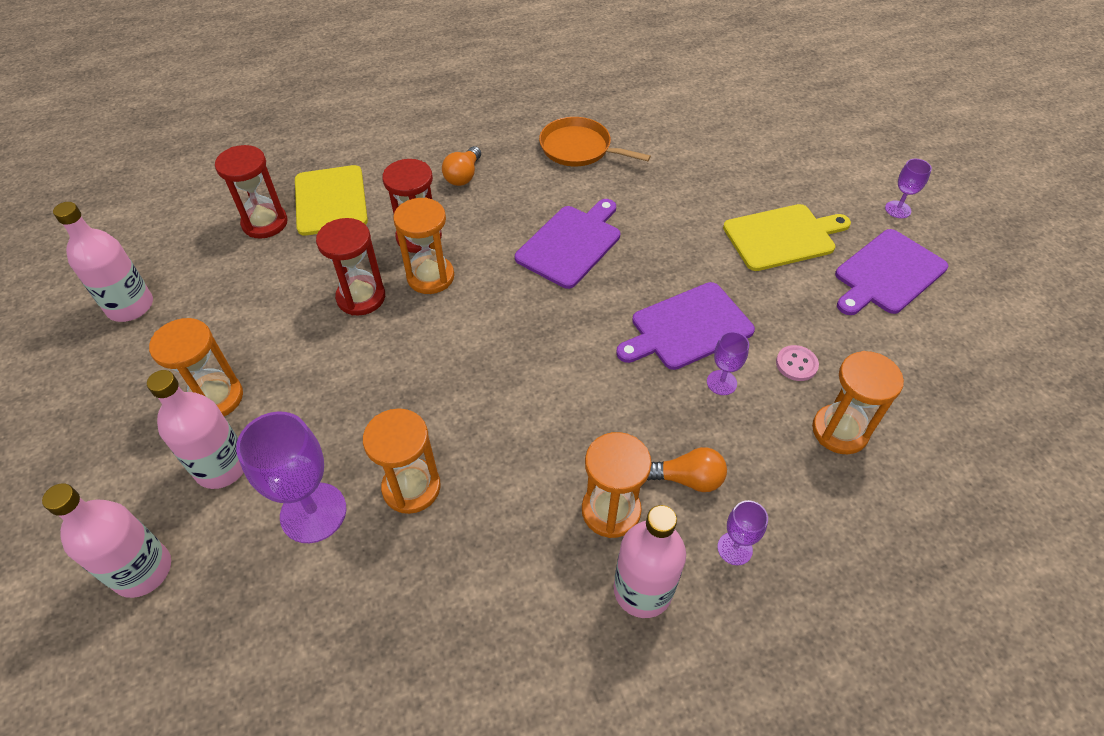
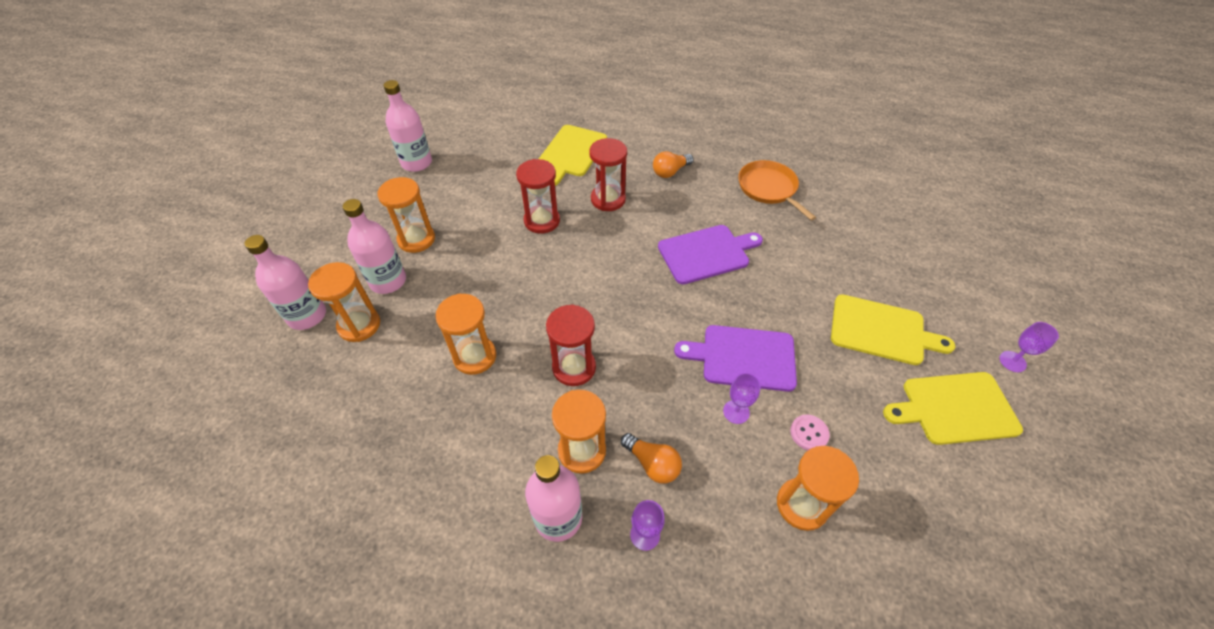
camera: 35 degrees right, 0 degrees up
(265, 223) = (524, 147): red hourglass -> red hourglass (574, 367)
(313, 512) = (411, 337): purple goblet -> none
(430, 277) = (594, 229): orange hourglass -> orange hourglass (359, 325)
(887, 274) = (955, 408): purple cutting board -> yellow cutting board

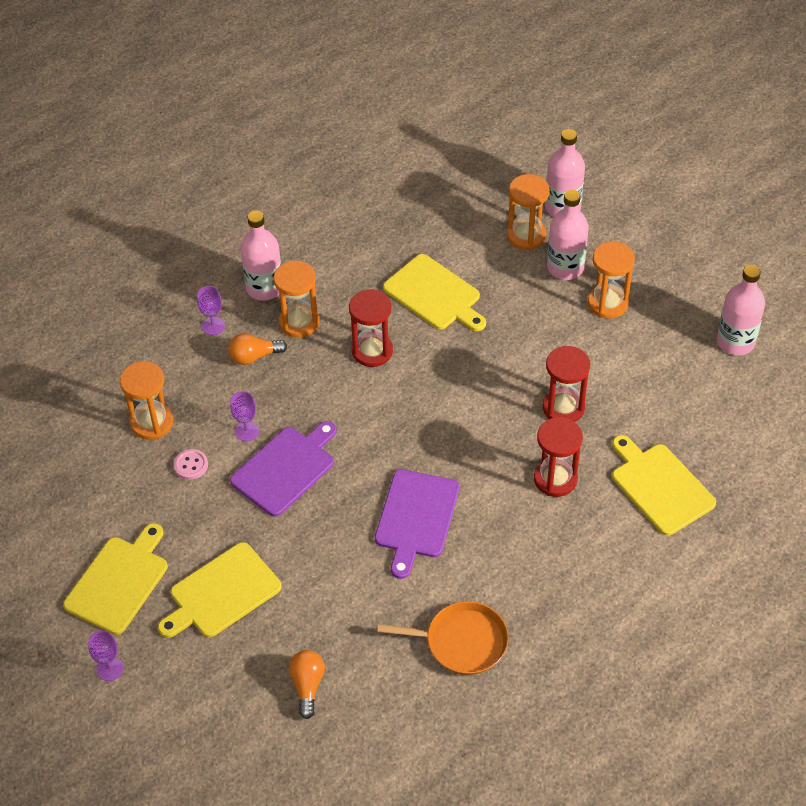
camera: 125 degrees right, 0 degrees up
(475, 356) = (434, 294): orange hourglass -> yellow cutting board
(670, 172) = (559, 563): orange light bulb -> orange light bulb (307, 686)

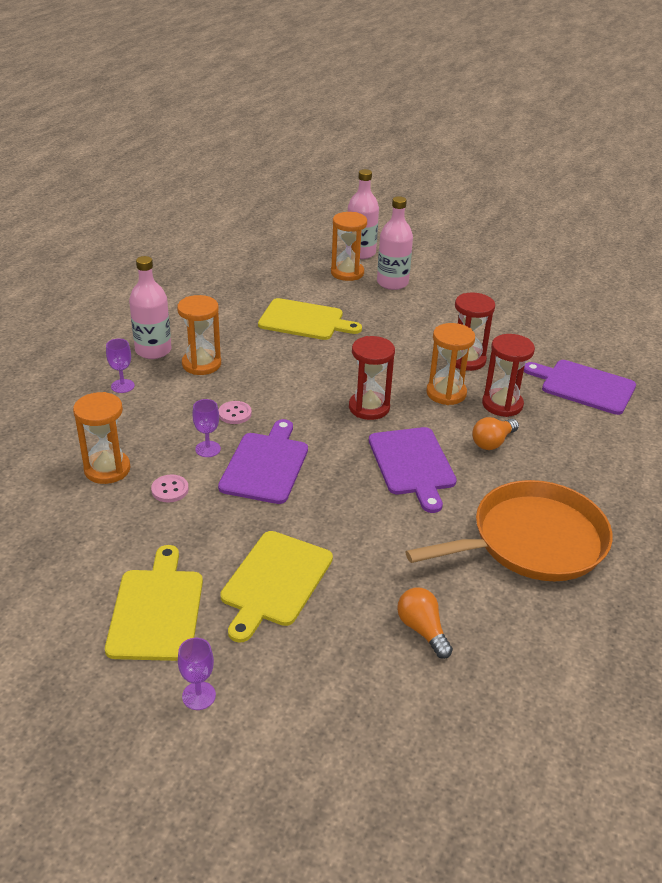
camera: 30 degrees left, 15 degrees down
(254, 356) = (177, 396): orange light bulb -> orange light bulb (492, 442)
(294, 397) = (235, 414): none -> pink button
(372, 351) = (281, 366): red hourglass -> red hourglass (369, 407)
(462, 642) = (532, 541): orange pan -> orange pan, size x1.59
(607, 303) = (442, 294): orange hourglass -> orange hourglass (446, 393)
(660, 486) = (584, 386): yellow cutting board -> purple cutting board
(735, 342) = (551, 293): pink bottle -> none

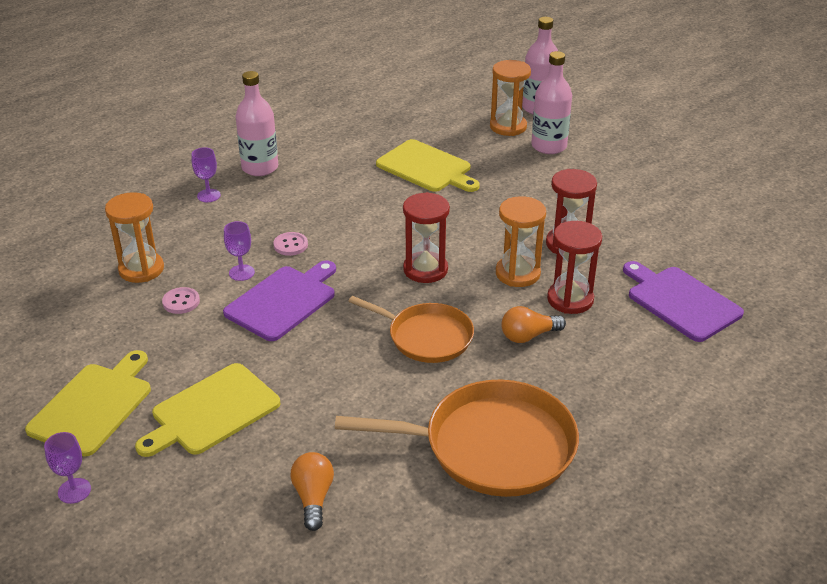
camera: 25 degrees right, 0 degrees up
(201, 364) = (294, 190): orange hourglass -> none
(412, 464) = (426, 337): purple cutting board -> orange pan

